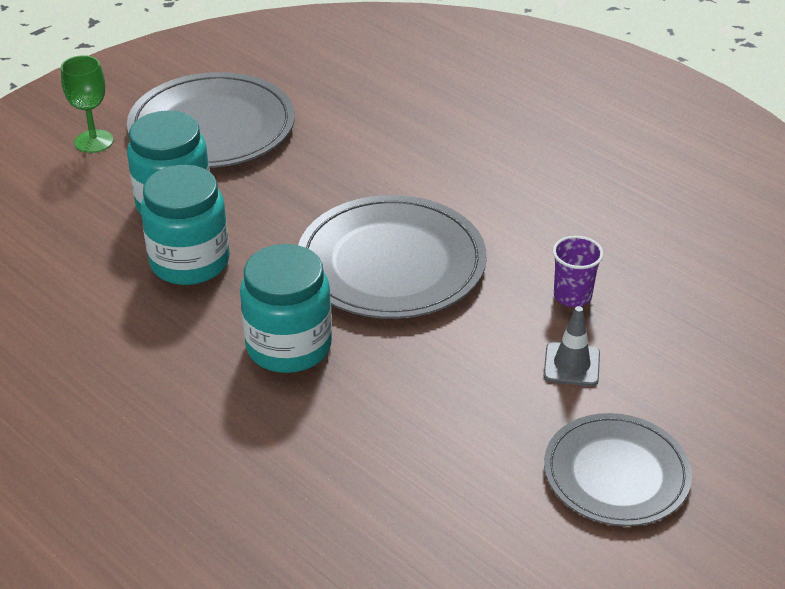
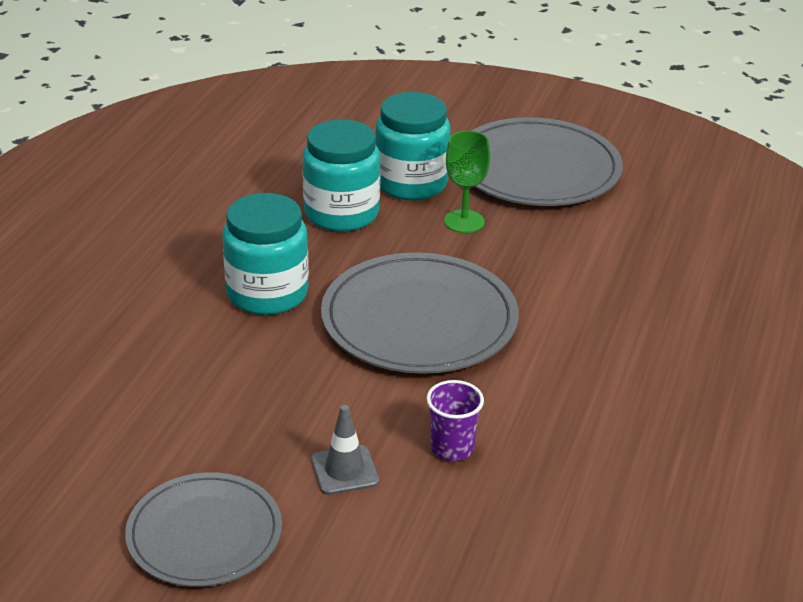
camera: 65 degrees right, 5 degrees down
(94, 141) = (463, 121): green goblet -> green goblet (464, 221)

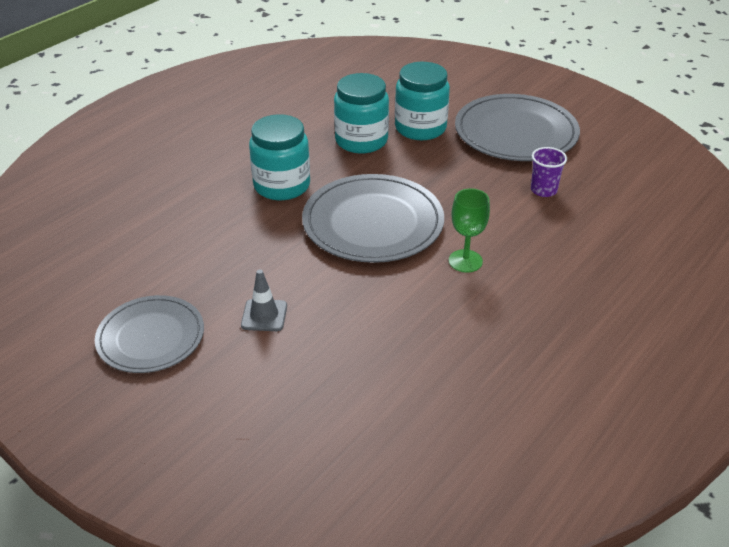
camera: 20 degrees right, 5 degrees up
(452, 448) = (345, 317): purple cup -> purple cup (543, 190)
(464, 221) = (442, 160): green goblet -> green goblet (465, 261)

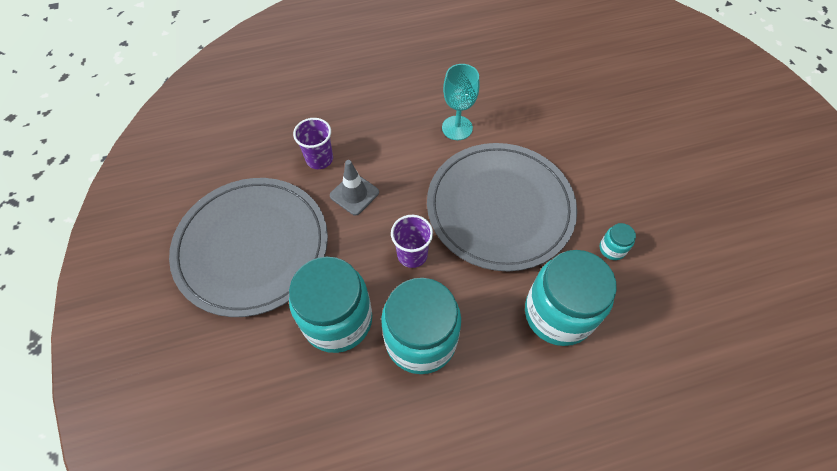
camera: 145 degrees left, 20 degrees up
(151, 337) = (753, 190): grey plate -> none
(264, 236) = (612, 249): none -> turquoise jar
(264, 315) = (650, 163): grey traffic cone -> grey traffic cone (354, 194)
(409, 171) = (412, 255): none -> purple cup
(465, 261) = (457, 128): green goblet -> turquoise goblet

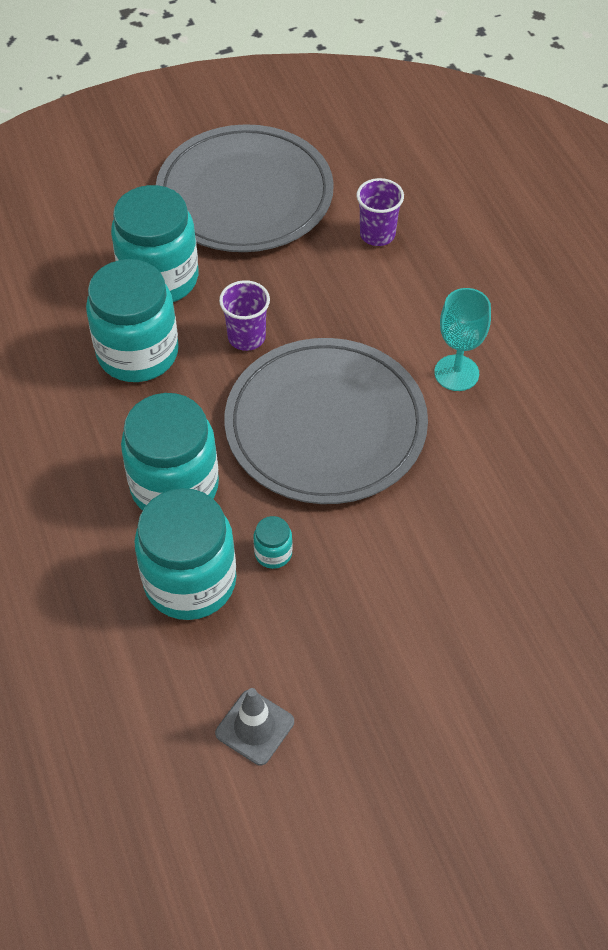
camera: 85 degrees right, 5 degrees down
(354, 194) = (328, 274): grey traffic cone -> grey traffic cone (255, 727)
(642, 305) = (190, 581): none -> turquoise jar

